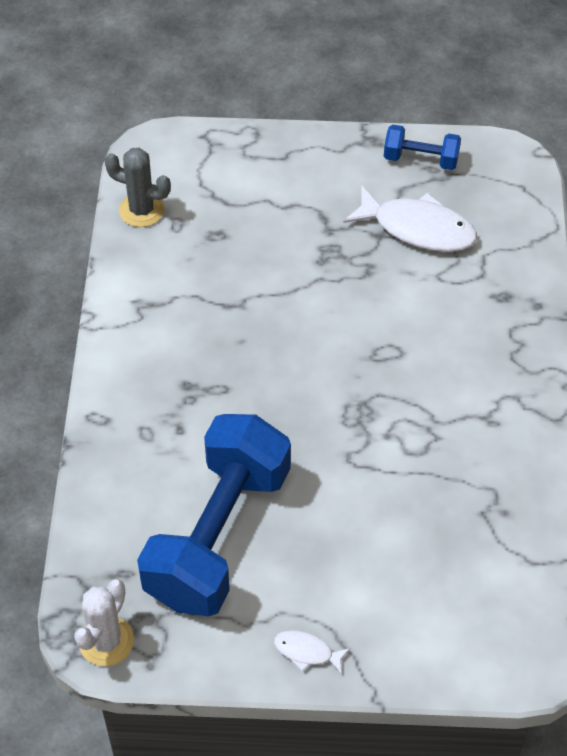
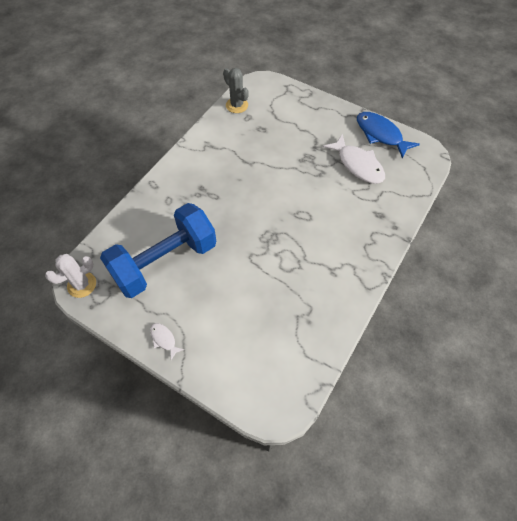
camera: 30 degrees right, 5 degrees up
(420, 159) = (380, 134): blue dumbbell -> blue fish

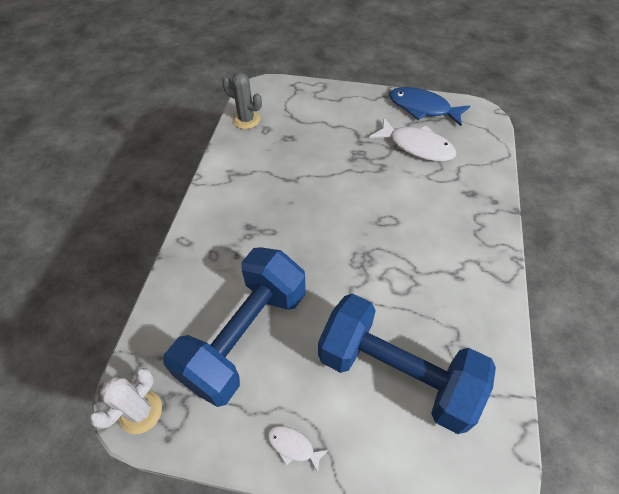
camera: 20 degrees left, 5 degrees down
(253, 321) = (396, 373): none -> blue dumbbell

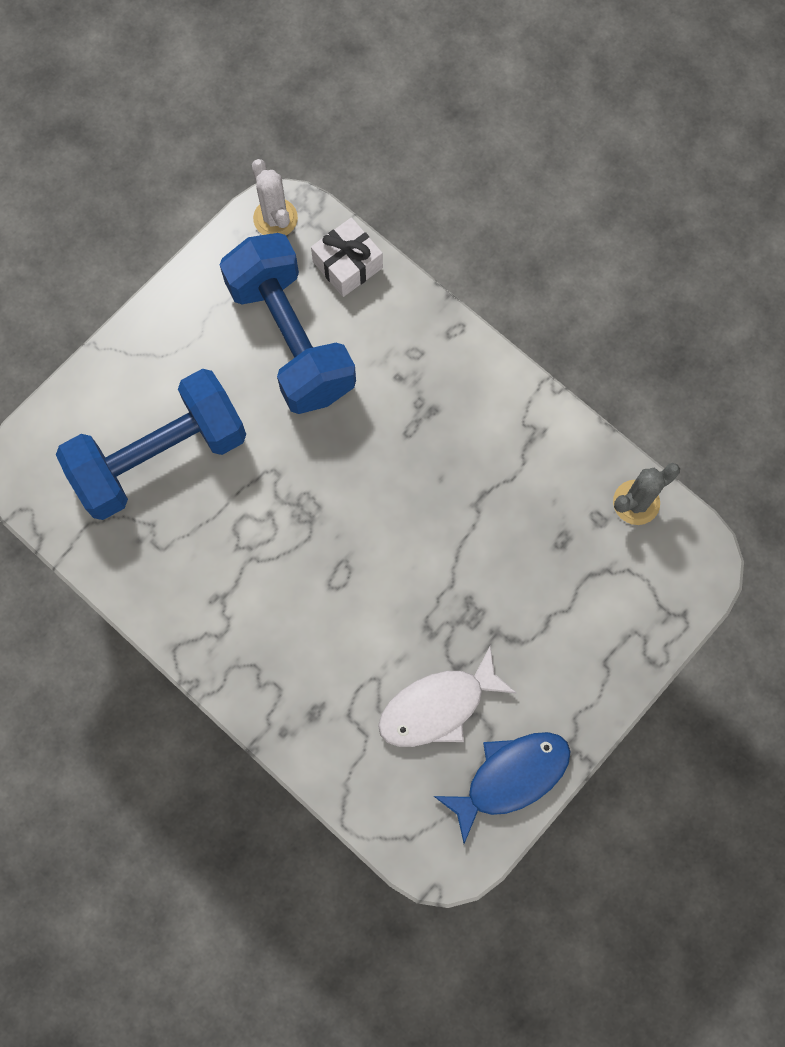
camera: 120 degrees right, 20 degrees up
(162, 332) = (347, 264): none -> white gift
(293, 446) = (160, 329): white fish -> none

